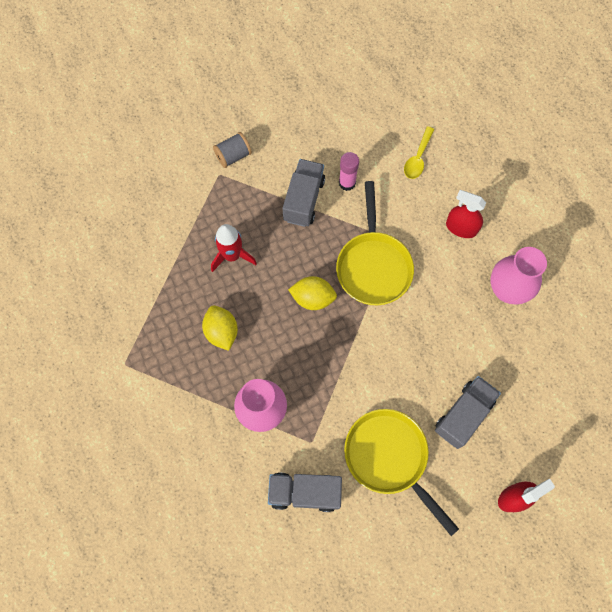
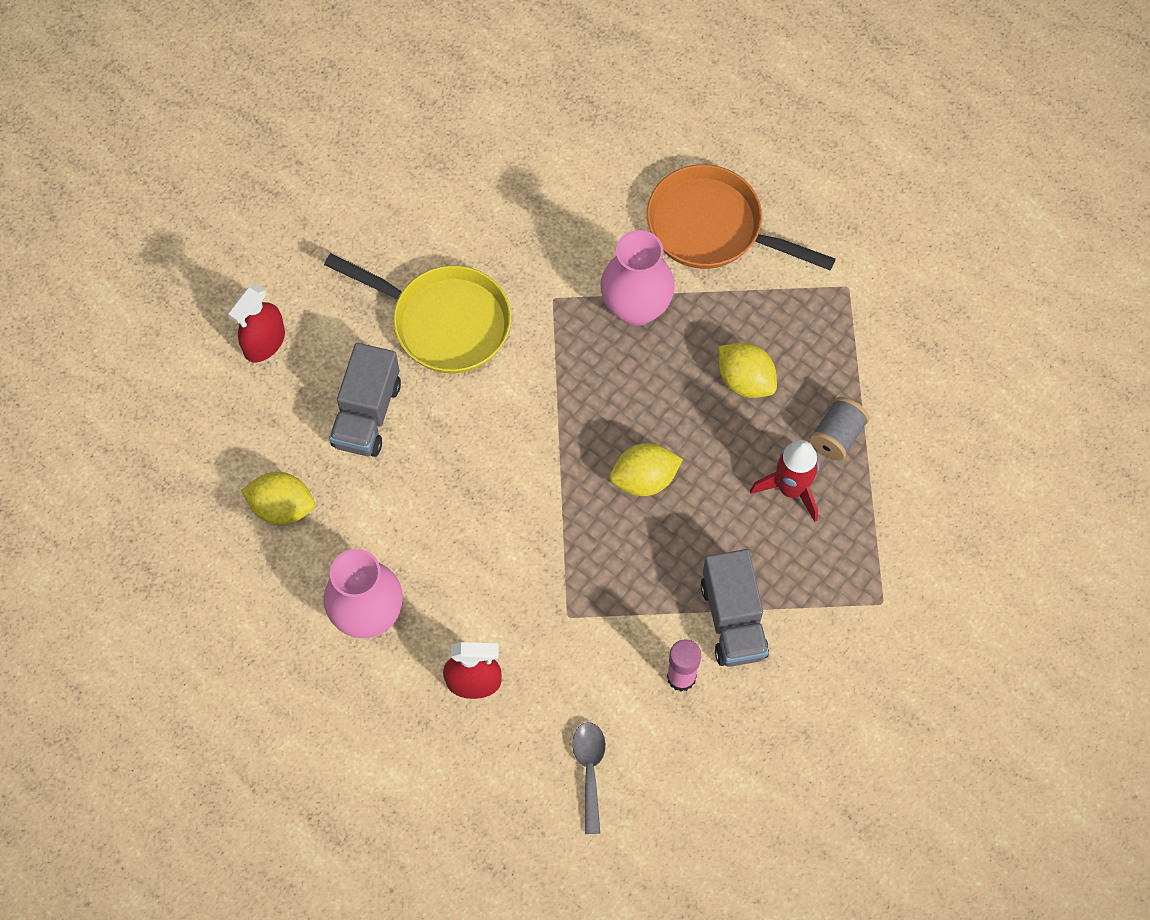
camera: 155 degrees right, 5 degrees down
(184, 445) = (713, 228): none -> orange pan
(233, 156) = (879, 643): grey spool -> grey spool (837, 436)
(304, 492) = (533, 239): grey truck -> none
(373, 266) = (580, 564): yellow pan -> none
(418, 158) = (589, 770): yellow spoon -> grey spoon
(537, 377) = (282, 507): none -> yellow lemon

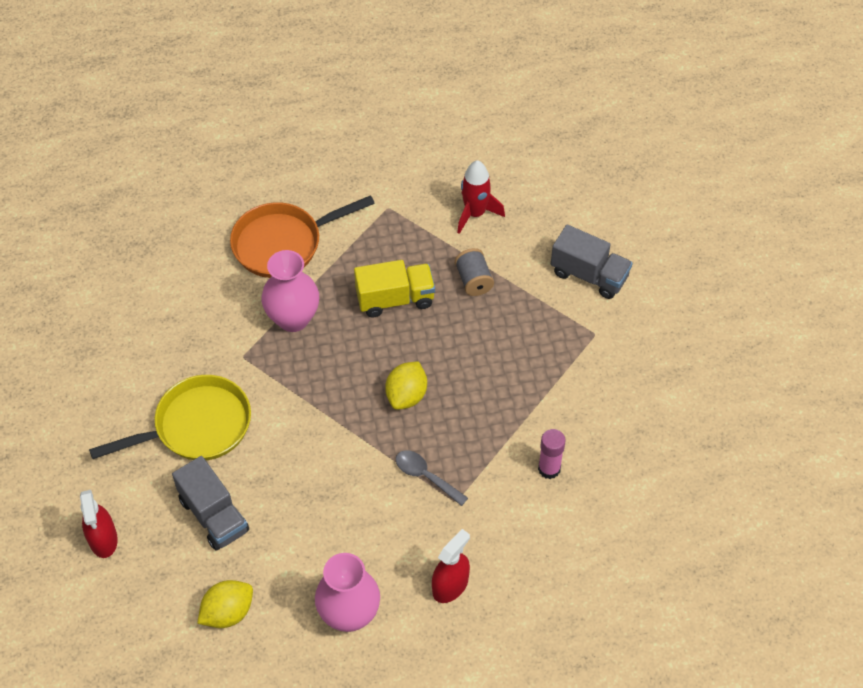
camera: 50 degrees left, 10 degrees down
(589, 770) = (564, 562): grey spoon -> grey spoon (425, 476)
(733, 620) = (537, 415): grey truck -> grey truck (589, 275)
(745, 380) = (395, 299): yellow lemon -> yellow truck
(791, 489) = (484, 326): red rocket -> red rocket (475, 214)

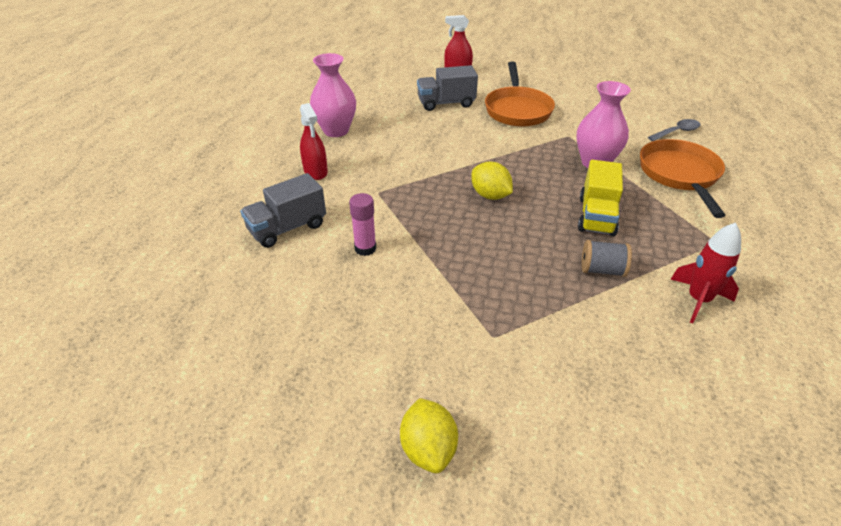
camera: 115 degrees right, 15 degrees down
(196, 426) = (517, 109): yellow pan -> orange pan
(228, 612) = (377, 95): yellow lemon -> yellow lemon (428, 449)
(425, 476) = (410, 185): grey spoon -> grey spoon (677, 132)
(589, 275) = (579, 364): grey truck -> grey truck (287, 228)

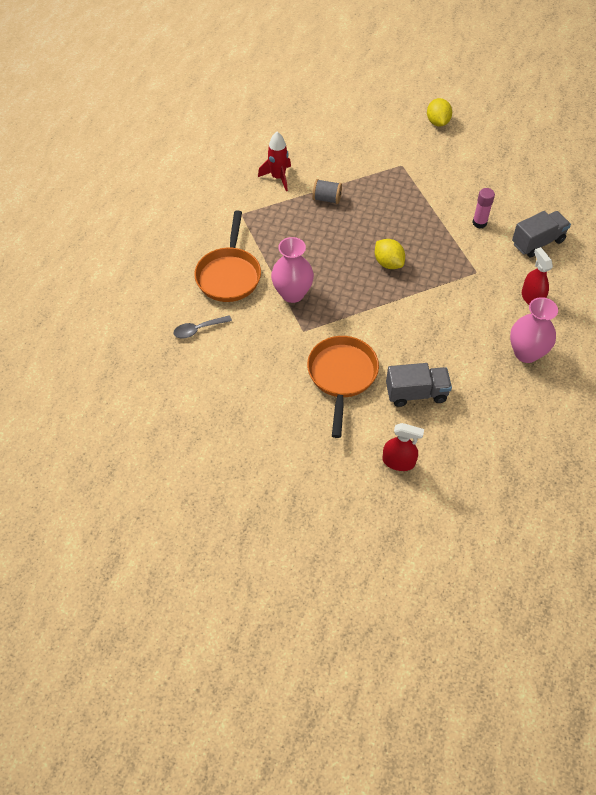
camera: 175 degrees left, 15 degrees up
(596, 216) = (313, 239): yellow truck -> none

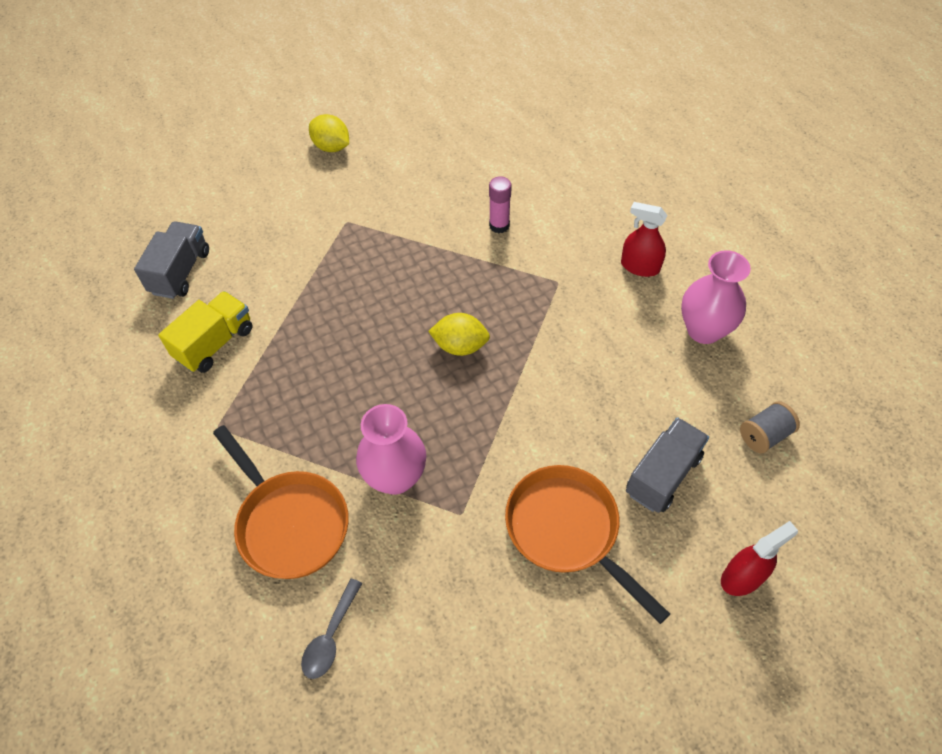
camera: 45 degrees left, 0 degrees up
(278, 177) = (215, 343): red rocket -> yellow truck
(327, 199) = (305, 324): grey spool -> grey spool (764, 435)
(537, 242) = (576, 203): grey truck -> grey truck (180, 272)

